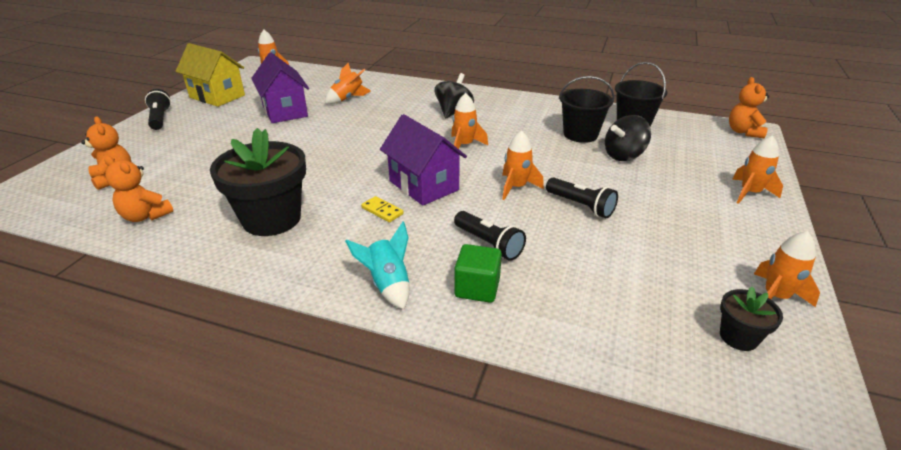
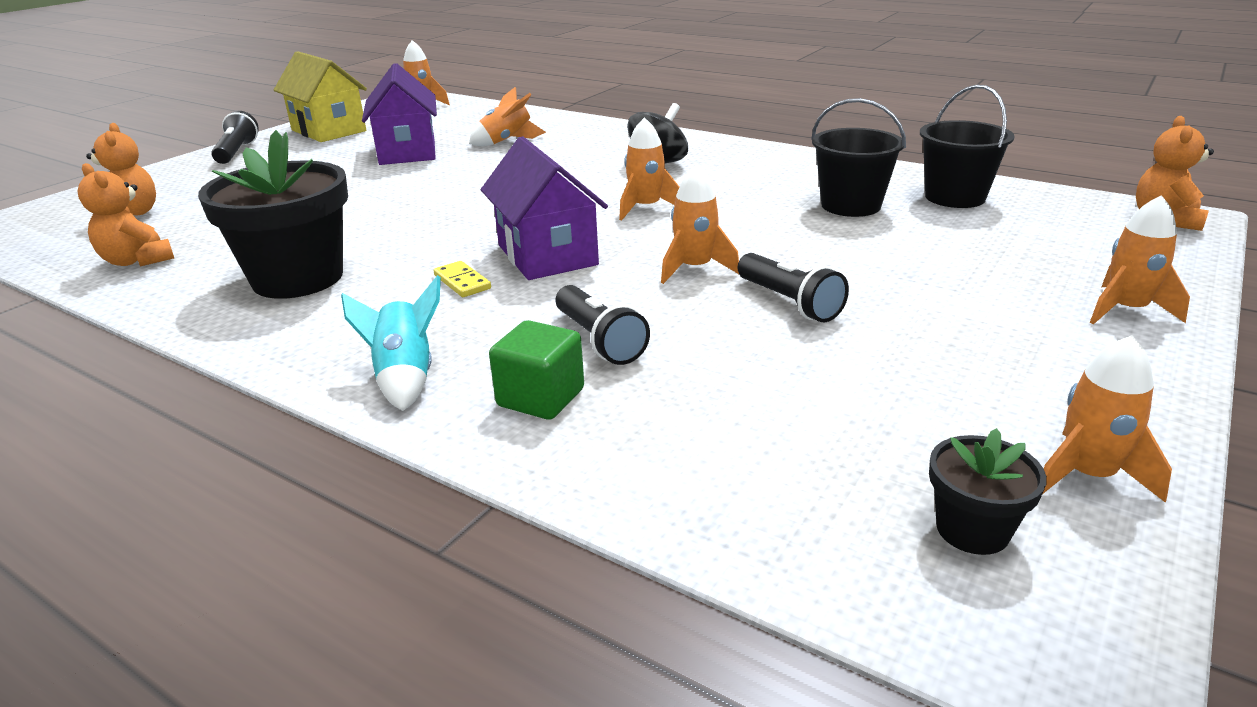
camera: 15 degrees right, 5 degrees down
(623, 155) = (911, 239): black spinning top -> none

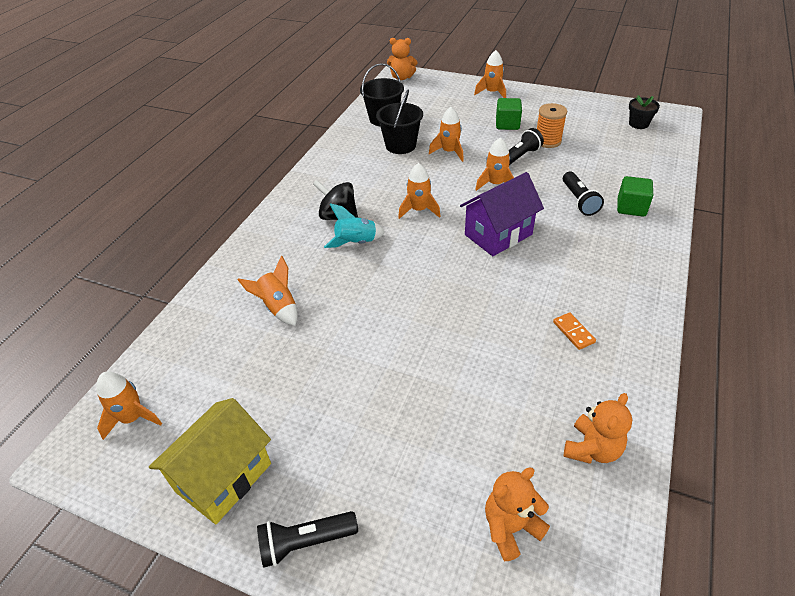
camera: 100 degrees left, 15 degrees up
(298, 278) = (573, 332): black flower pot -> orange domino
(405, 377) = (643, 249): turquoise rocket -> turquoise rocket (356, 243)
(407, 152) = (307, 369): purple house -> none
(462, 282) = (545, 258): yellow domino -> none
(599, 340) = (579, 201): black flashlight -> black flashlight turned 120 degrees clockwise
(860, 346) = (547, 141): none -> orange spool
(945, 308) = (507, 124): none -> green cube
(1087, 475) = (600, 107): orange rocket -> orange rocket (449, 152)

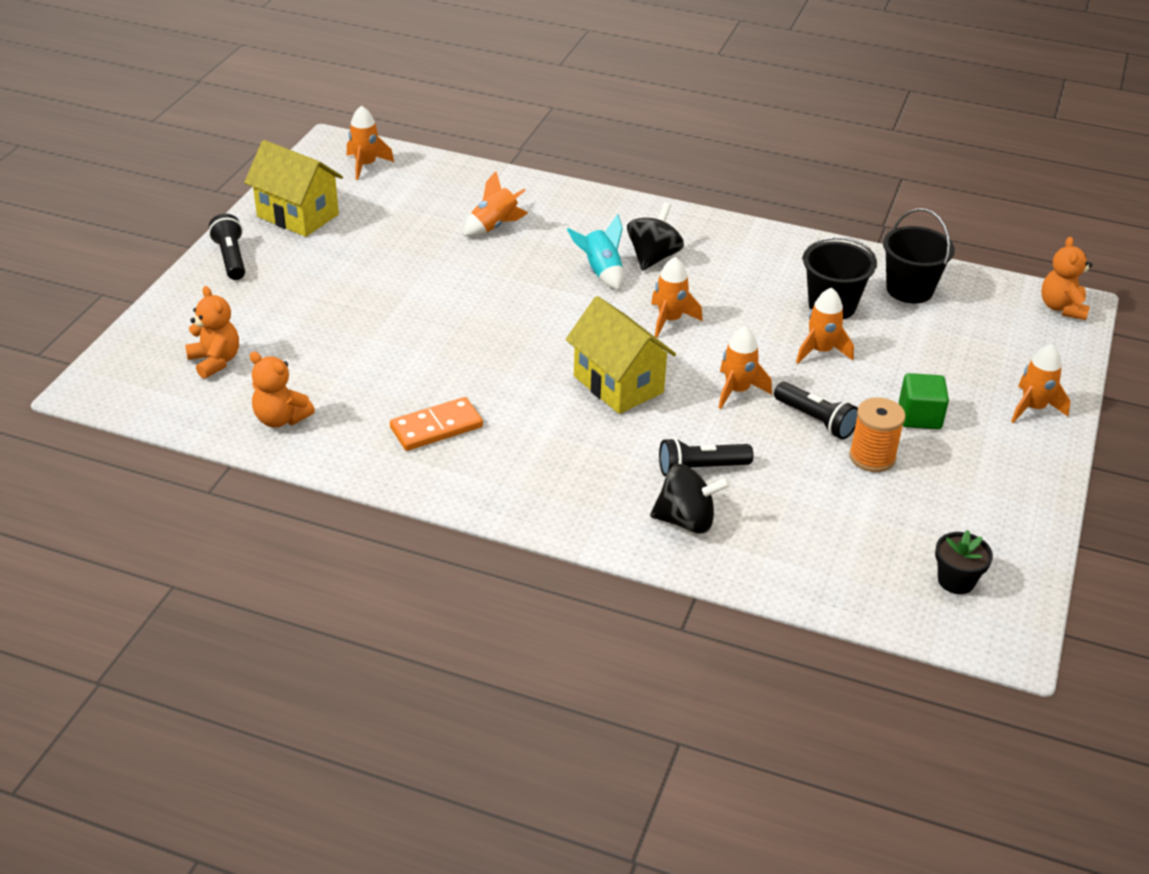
camera: 85 degrees right, 5 degrees down
(498, 235) = (618, 384): purple house -> yellow house
(573, 332) = (436, 427): orange domino -> orange domino, size x1.67
(631, 207) = (686, 521): green cube -> black spinning top

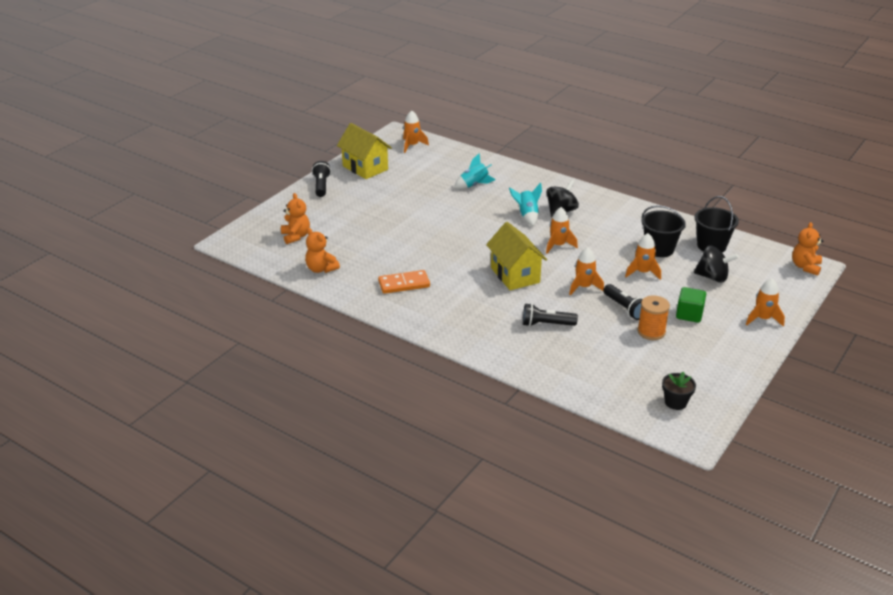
camera: 15 degrees right, 5 degrees down
(494, 226) = (474, 185): orange rocket -> turquoise rocket
(686, 521) = (527, 349): black spinning top -> black spinning top (712, 277)

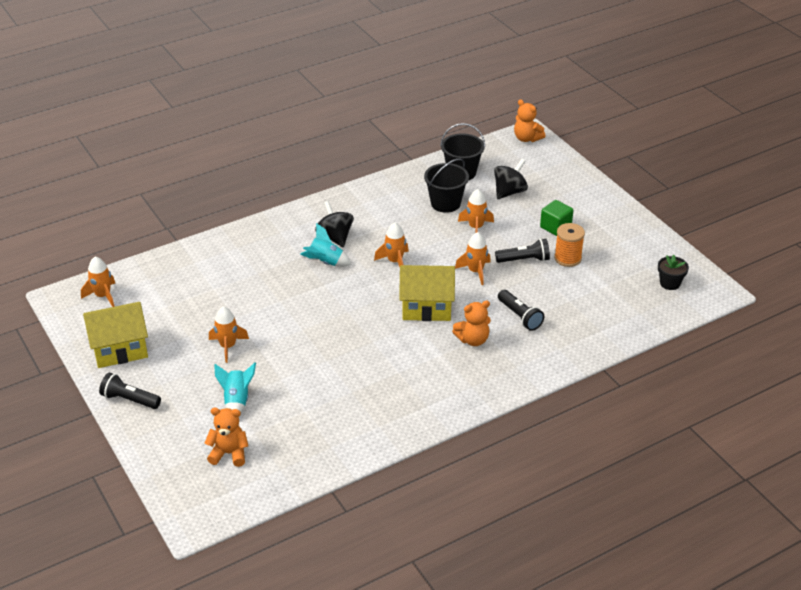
camera: 65 degrees left, 5 degrees up
(321, 269) = (315, 450): orange teddy bear -> orange teddy bear (473, 340)
(404, 284) = (389, 392): orange domino -> none
(474, 185) = (233, 278): turquoise rocket -> turquoise rocket (236, 400)
(546, 324) = (520, 316): black flashlight -> black flashlight turned 60 degrees counterclockwise
(763, 319) = (584, 191): orange rocket -> orange rocket (228, 346)

